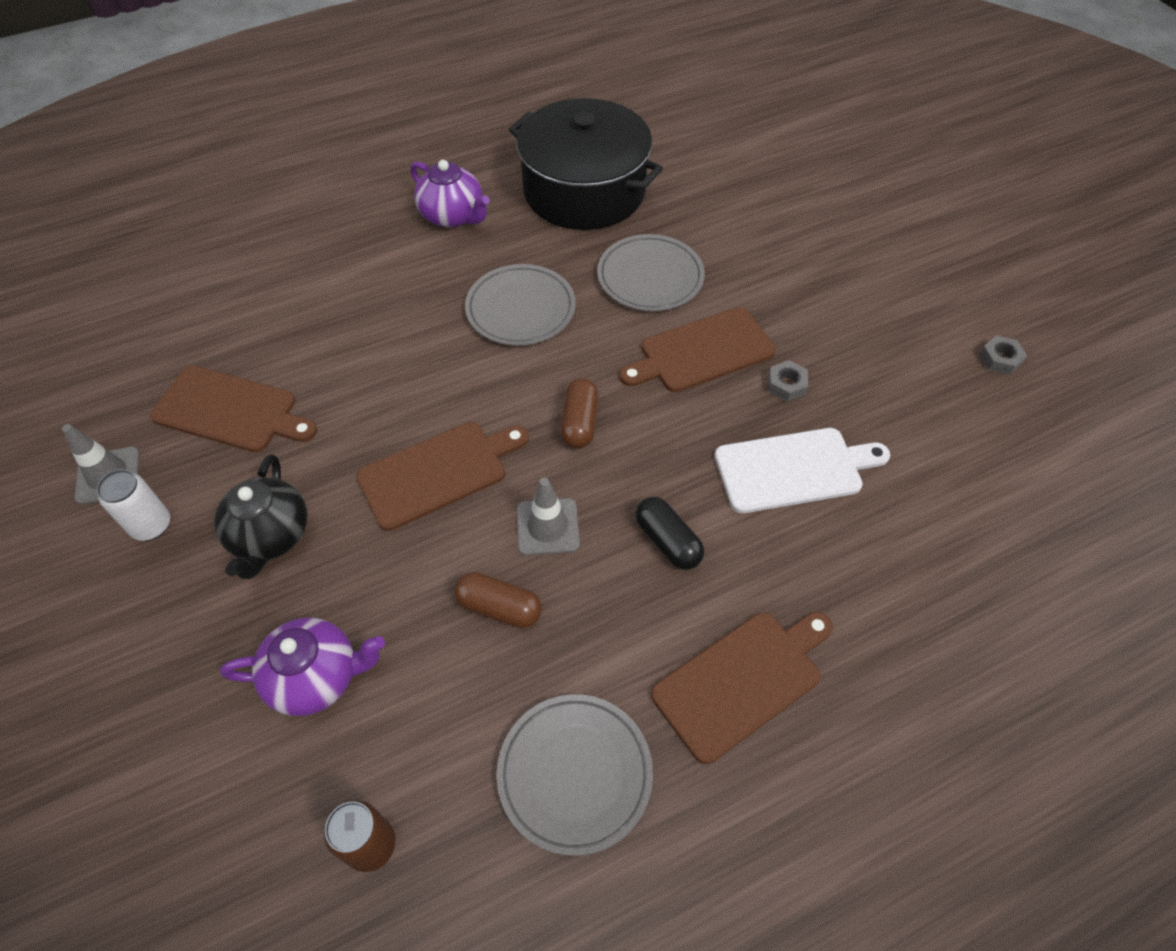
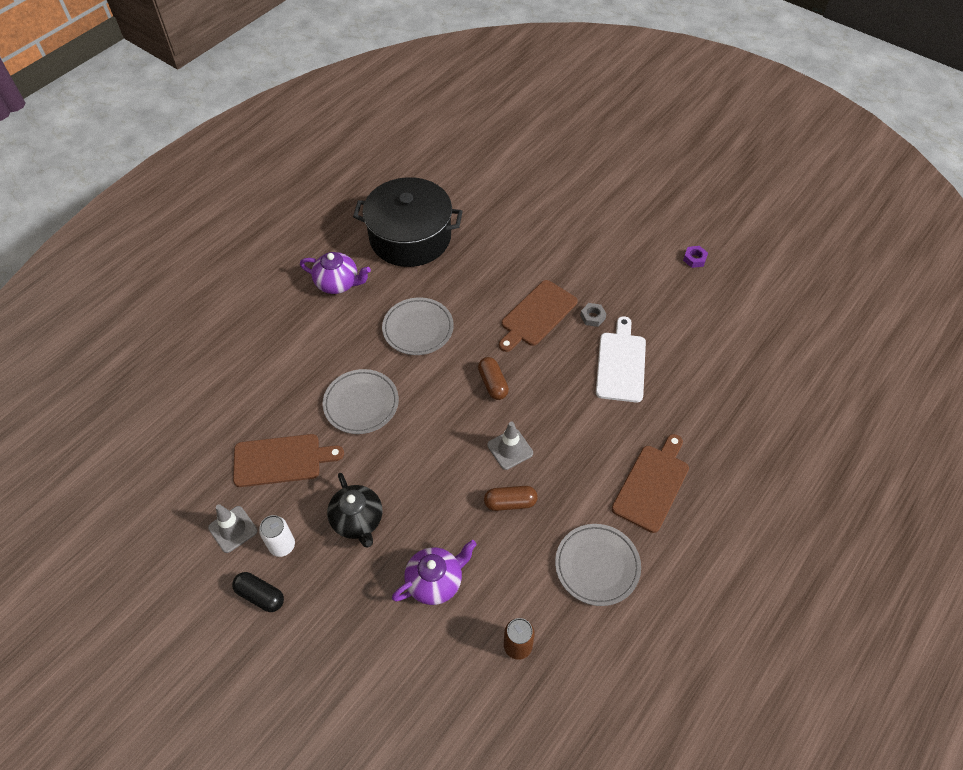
camera: 25 degrees left, 0 degrees up
(438, 472) = (431, 445): brown cutting board -> none
(650, 277) = (482, 280): grey plate -> grey plate (361, 404)
(667, 541) = (577, 430): black capsule -> black capsule (260, 595)
(794, 469) = (621, 364): white cutting board -> white cutting board turned 45 degrees counterclockwise
(1000, 359) = (694, 259): grey nut -> purple nut

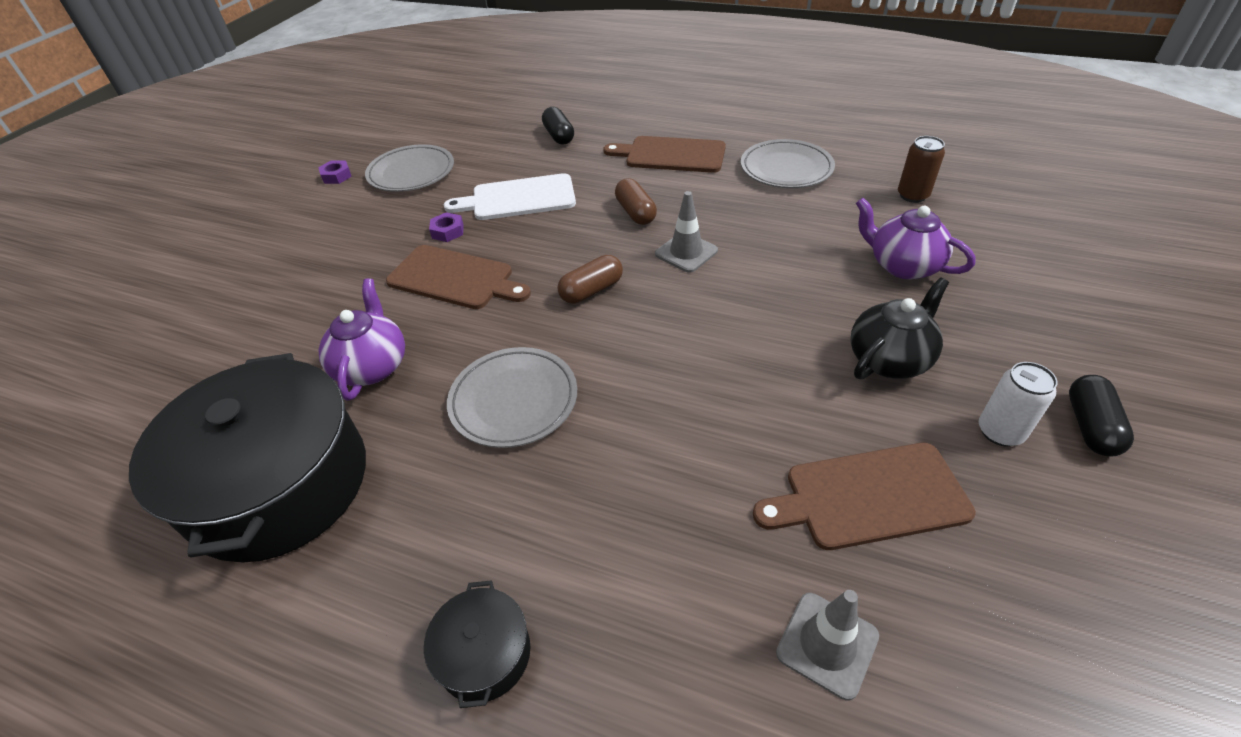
camera: 105 degrees left, 10 degrees down
(233, 529) = (1039, 514): grey traffic cone -> grey traffic cone (827, 644)
(281, 460) = (869, 497): brown cutting board -> brown cutting board turned 75 degrees counterclockwise
(292, 299) = (484, 654): none -> black pot
(338, 283) = (422, 572): purple teapot -> purple teapot (372, 366)
(361, 404) = (697, 425): grey plate -> grey plate (411, 173)
(510, 503) = (758, 236): brown capsule -> brown capsule (635, 212)
(592, 317) = (448, 231): grey nut -> purple nut
(715, 409) = (559, 136): none -> black capsule

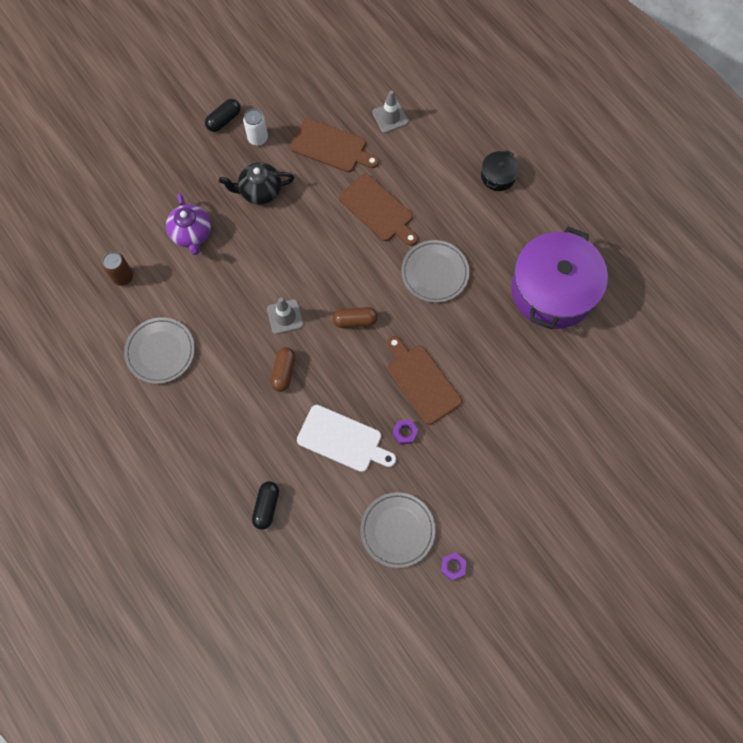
camera: 150 degrees left, 25 degrees up
(280, 484) = (552, 290): black pot -> purple pot
(372, 366) = (491, 337): purple teapot -> none
(671, 155) = (213, 420): brown cutting board -> brown cutting board (378, 210)

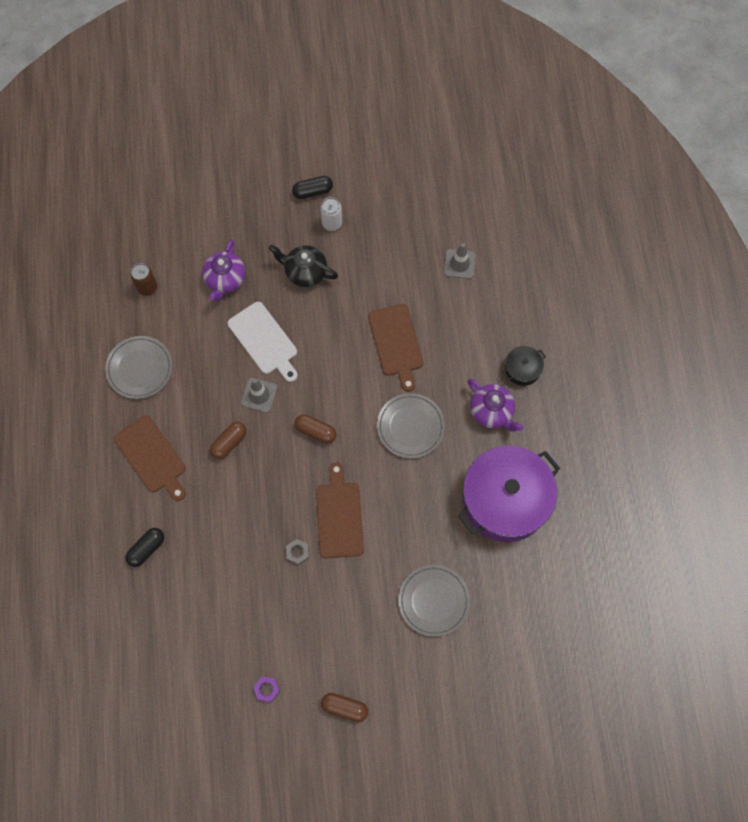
camera: 30 degrees right, 0 degrees up
(331, 147) = (390, 264): brown cutting board -> brown cutting board (152, 457)
(343, 440) = (242, 528): white cutting board -> white cutting board (264, 340)
(397, 530) = (240, 631): grey plate -> grey plate (433, 601)
(405, 433) = (297, 552): purple nut -> grey nut
(495, 224) = (492, 412): none -> purple teapot
(530, 542) = (344, 708): none -> brown capsule

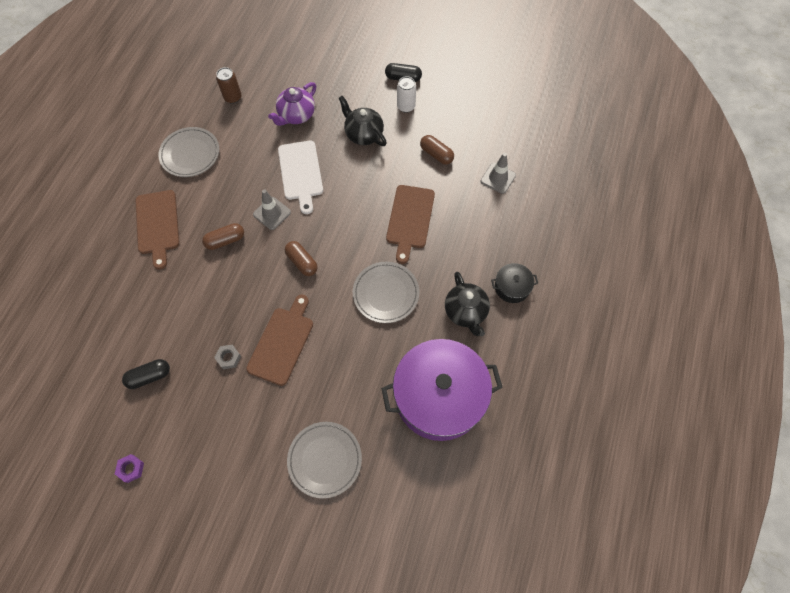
camera: 25 degrees right, 5 degrees down
(146, 549) = (107, 297): black capsule -> black capsule (149, 376)
(344, 708) = (188, 522): brown capsule -> brown capsule (436, 154)
(492, 412) = (466, 312): purple teapot -> black teapot

